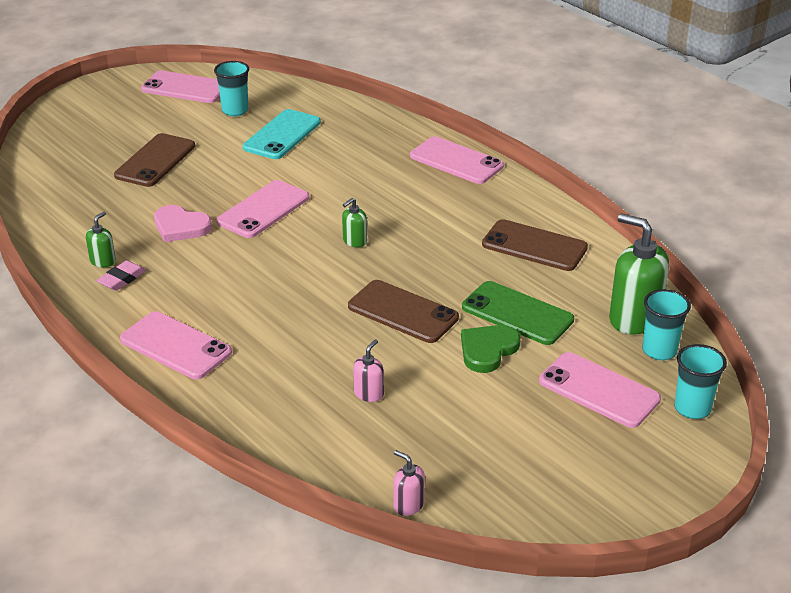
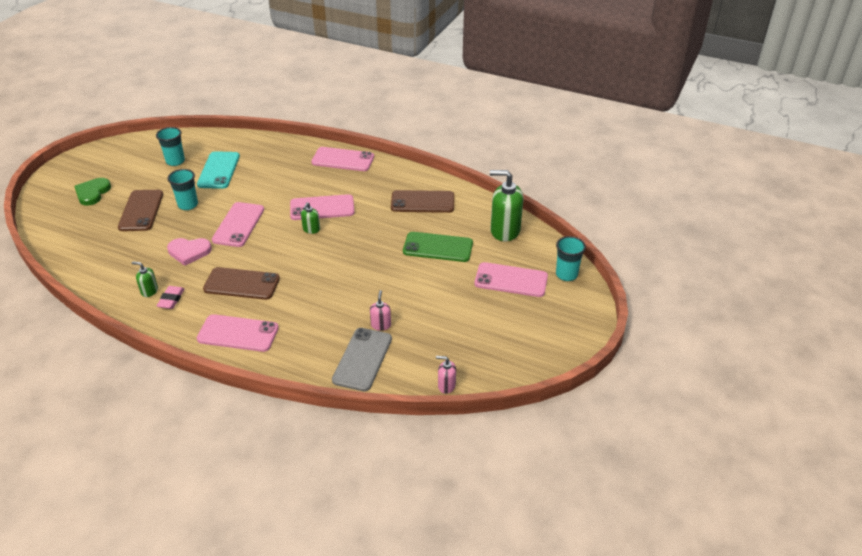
camera: 25 degrees left, 5 degrees up
(103, 261) = (149, 291): green soap dispenser -> green soap dispenser turned 75 degrees counterclockwise
(185, 88) = (129, 154): pink phone -> pink phone (322, 208)
(314, 430) = (362, 359): none -> grey phone
(403, 312) = (369, 267): brown phone -> brown phone (242, 284)
(487, 350) = (434, 275): green heart -> green heart (92, 193)
(659, 351) = (529, 246): turquoise cup -> turquoise cup (188, 205)

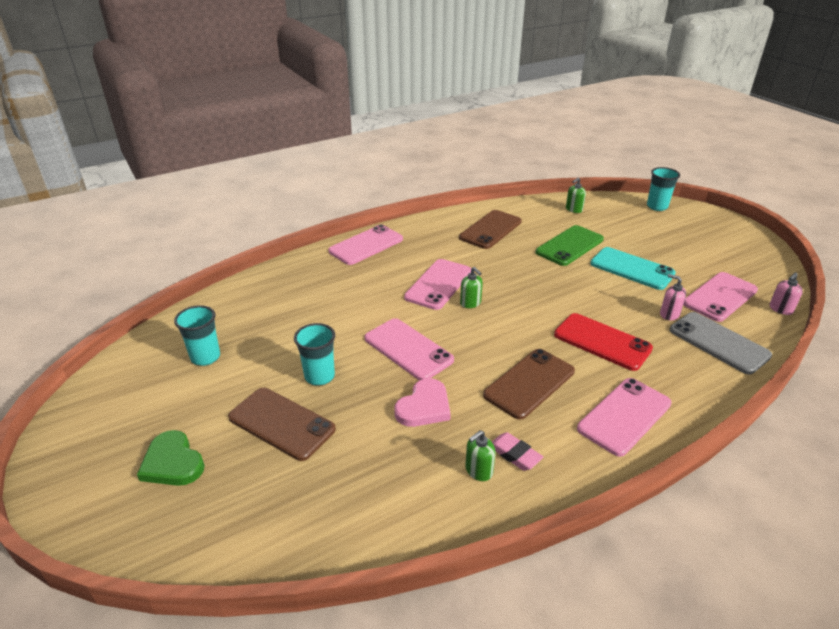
camera: 55 degrees left, 5 degrees down
(219, 170) = (275, 329): turquoise phone -> turquoise phone (632, 268)
(315, 301) = (602, 342): none -> red phone
(504, 231) = (573, 209): green soap dispenser -> green soap dispenser, size x0.48
(511, 280) = (646, 230): pink phone -> pink phone (720, 297)

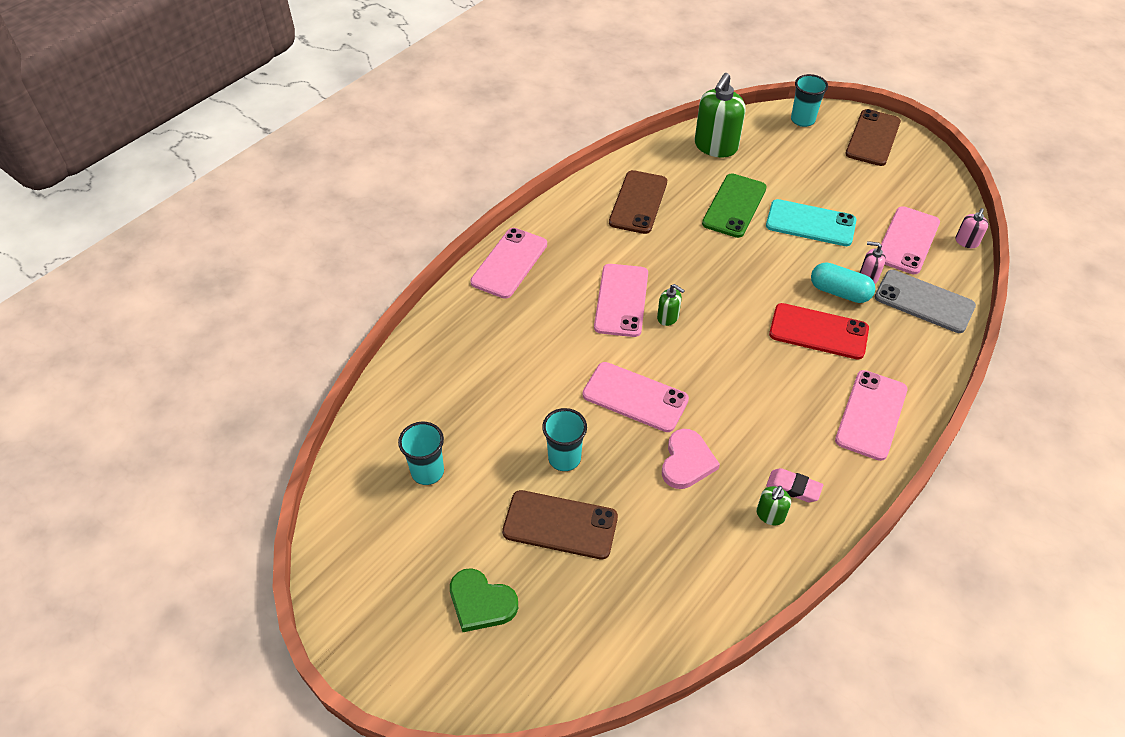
camera: 20 degrees left, 15 degrees up
(529, 383) = (771, 403): brown phone -> brown phone (872, 138)
(573, 209) = (715, 146): green soap dispenser -> green soap dispenser, size x2.07
(636, 319) = (839, 292): none -> turquoise capsule

